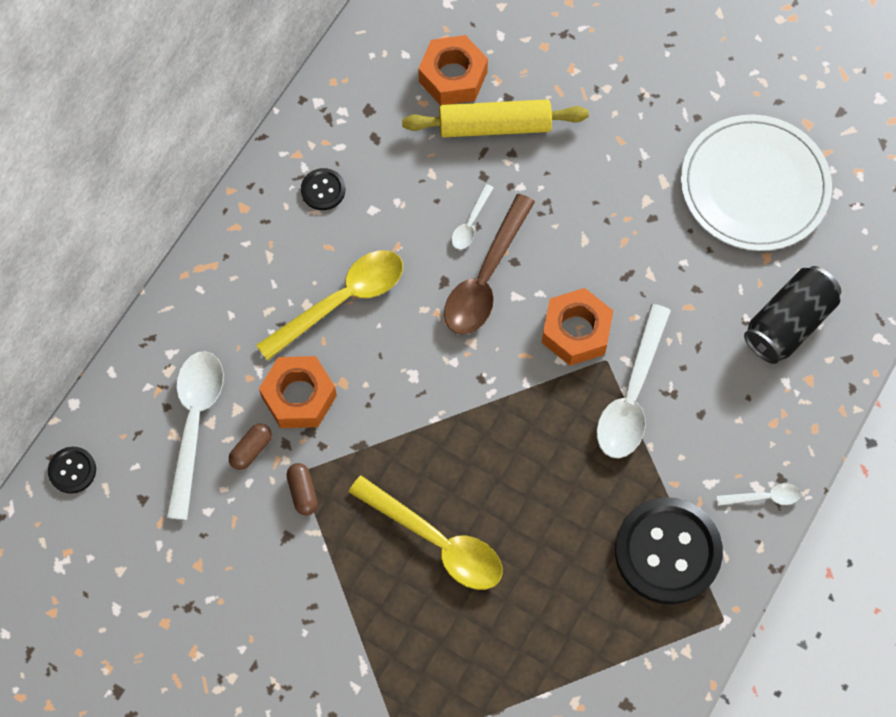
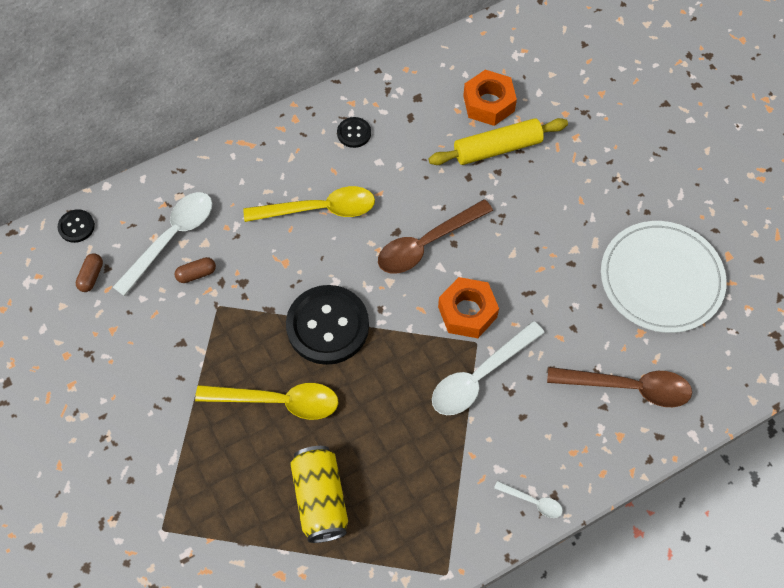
camera: 30 degrees right, 5 degrees down
(299, 396) = (250, 256): orange nut -> none
(303, 492) = (211, 319): brown capsule -> brown capsule (91, 276)
(436, 541) = (278, 401): yellow spoon -> yellow spoon turned 60 degrees counterclockwise
(470, 223) = (439, 203): white spoon -> none
(494, 125) = (497, 148): yellow rolling pin -> yellow rolling pin turned 45 degrees counterclockwise
(548, 619) = (320, 499): none -> yellow can
(667, 551) = (436, 500): black button -> black button (327, 326)
(788, 323) = (628, 387): black can -> brown spoon

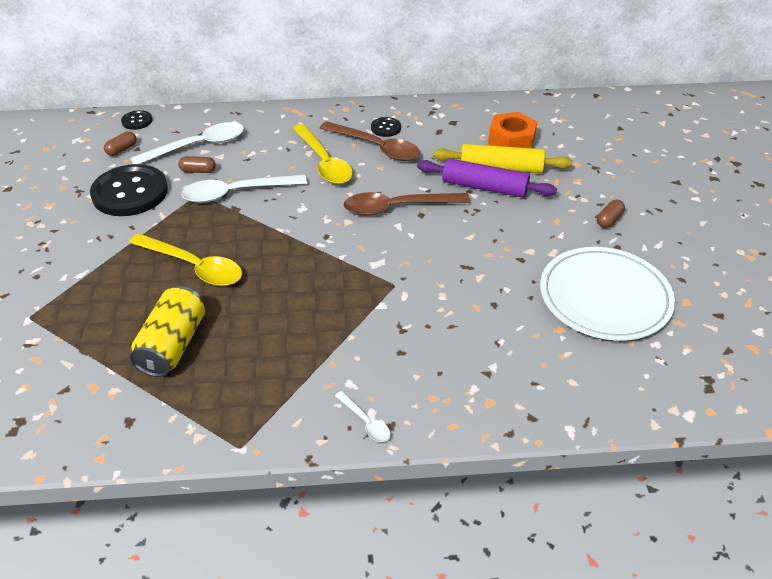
camera: 25 degrees right, 20 degrees down
(319, 209) = (324, 162): yellow spoon -> yellow spoon turned 45 degrees clockwise
(327, 326) = (274, 233): black button -> black button (130, 193)
(467, 312) = (401, 262): orange nut -> none
(480, 376) = (381, 309): white spoon -> white spoon (236, 193)
(494, 182) = (484, 187): none -> purple rolling pin
(626, 180) = (609, 220): none -> brown capsule
(628, 387) = (521, 367): brown spoon -> brown spoon (376, 147)

